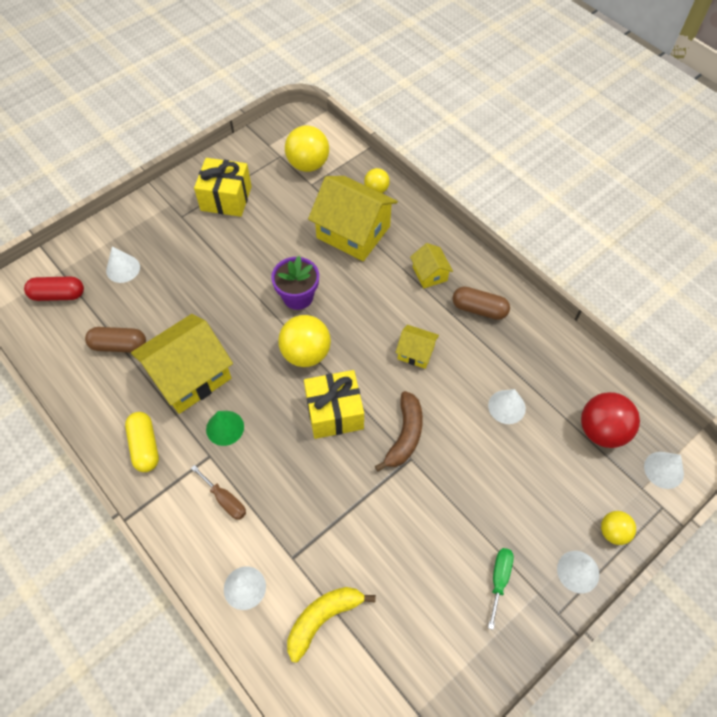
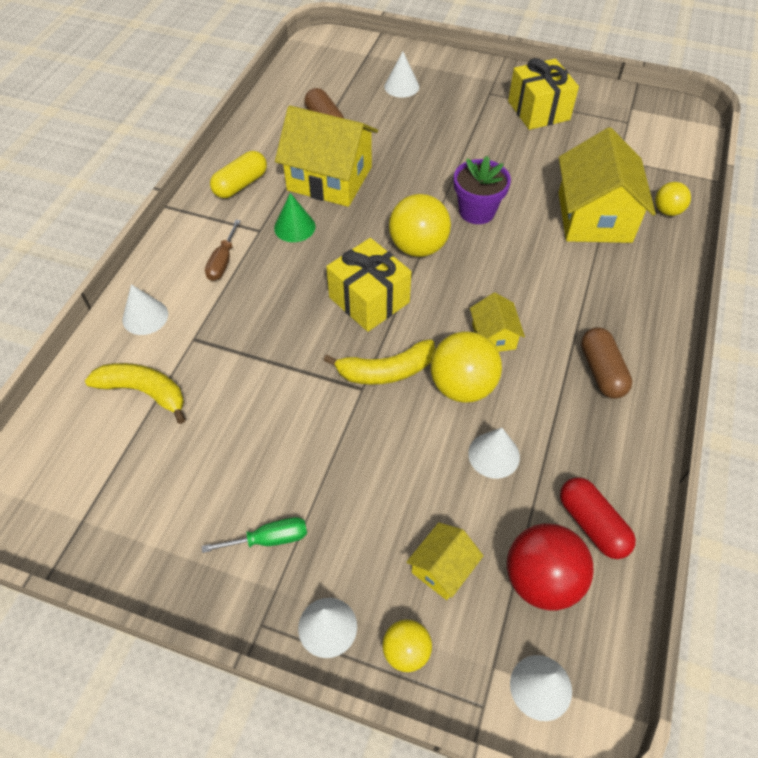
camera: 60 degrees right, 5 degrees down
(58, 295) = (343, 65): red capsule -> red capsule (592, 524)
(308, 164) = (640, 146): yellow ball -> yellow ball (462, 386)
(405, 435) = (386, 371): brown banana -> yellow banana
(430, 274) = (605, 304): yellow house -> yellow house (442, 568)

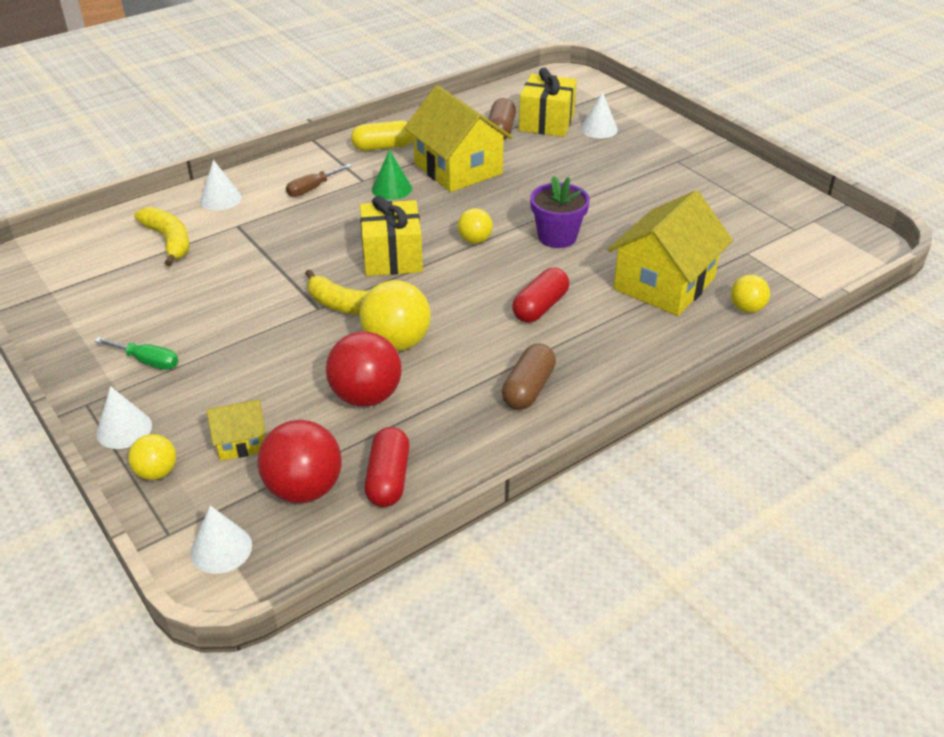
camera: 35 degrees right, 15 degrees down
(418, 247) = (475, 240): yellow ball -> yellow ball, size x0.57
(493, 336) = (463, 323): yellow house -> none
(494, 455) = (366, 396): white cone -> red ball
(532, 287) = (540, 307): none -> red capsule
(538, 110) = (710, 189): yellow gift -> yellow gift (546, 122)

